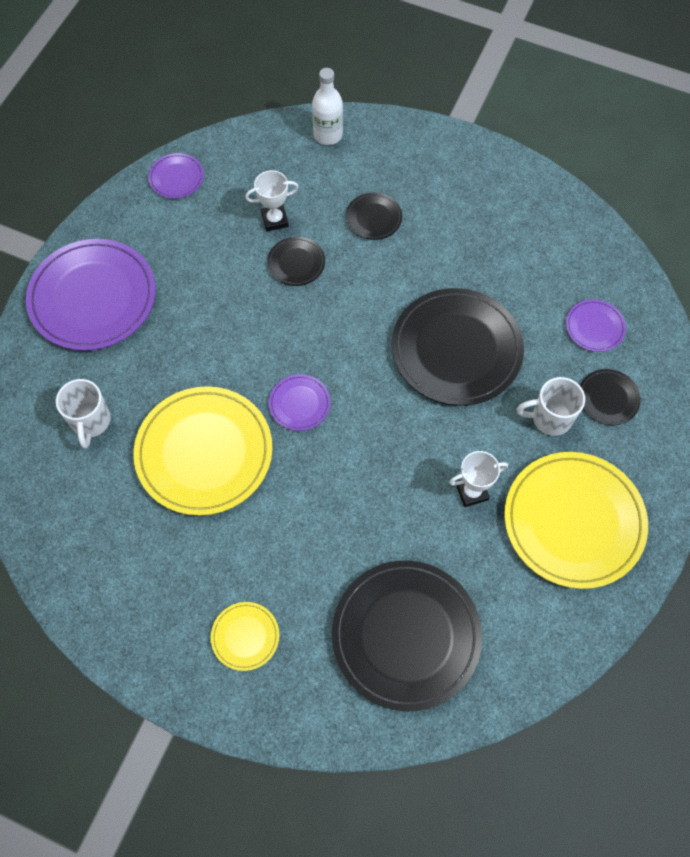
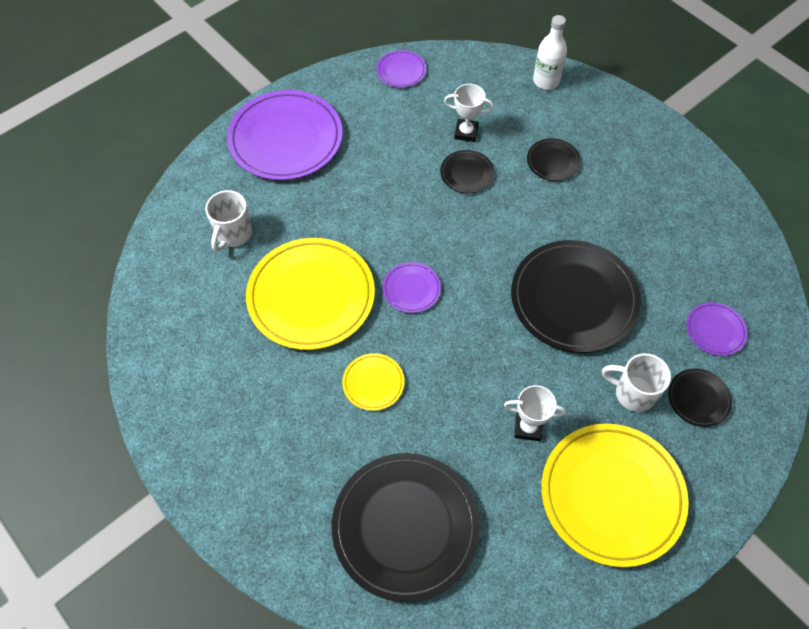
camera: 25 degrees right, 5 degrees down
(245, 636) = (266, 463): yellow plate -> yellow plate (373, 383)

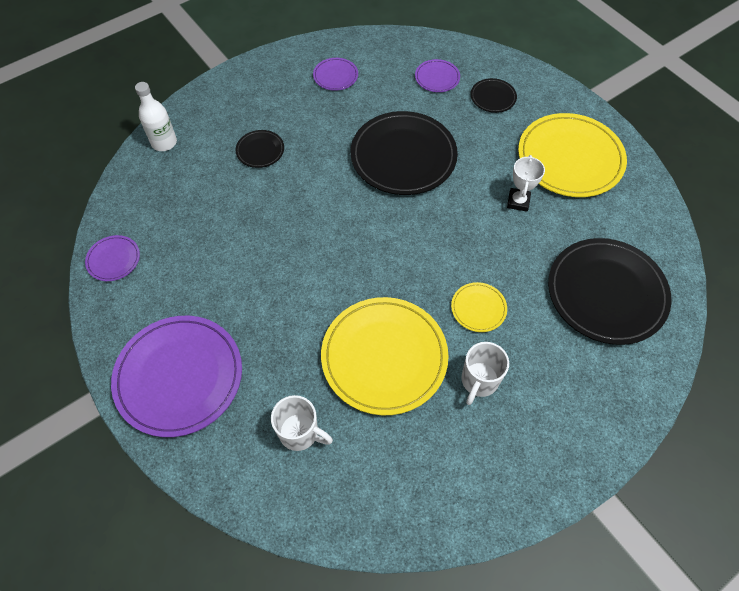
camera: 85 degrees left, 0 degrees up
(411, 289) = (383, 271): purple plate -> purple plate (335, 76)
(466, 132) = (211, 211): white trophy -> none
(467, 173) = (260, 216): black plate -> none
(633, 393) = (488, 133): white mug -> white mug (479, 381)

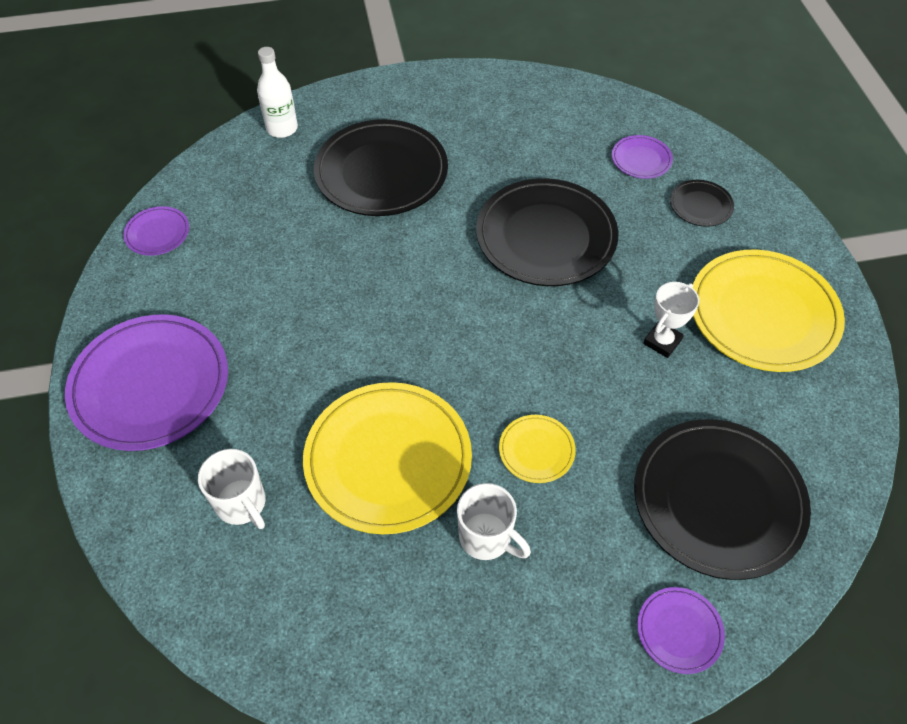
camera: 25 degrees right, 5 degrees down
(260, 150) = (381, 172): black plate -> black plate, size x2.18
(335, 76) = (517, 118): purple plate -> purple plate (679, 631)
(479, 381) = (487, 538): white mug -> white mug turned 105 degrees counterclockwise

